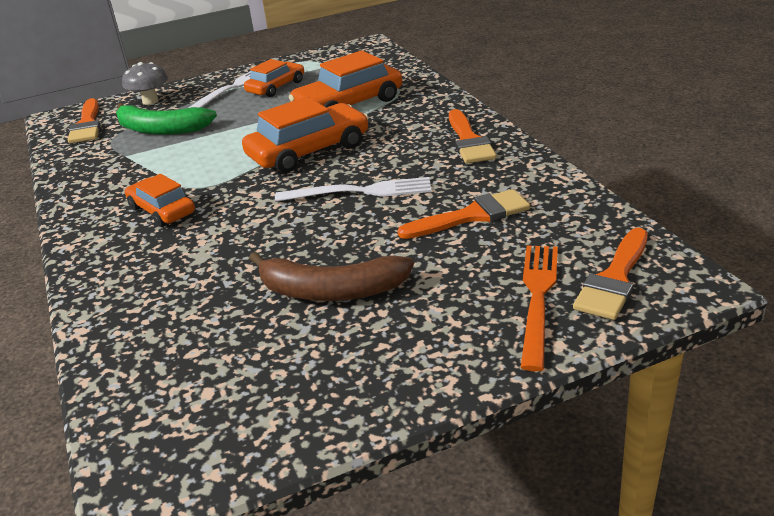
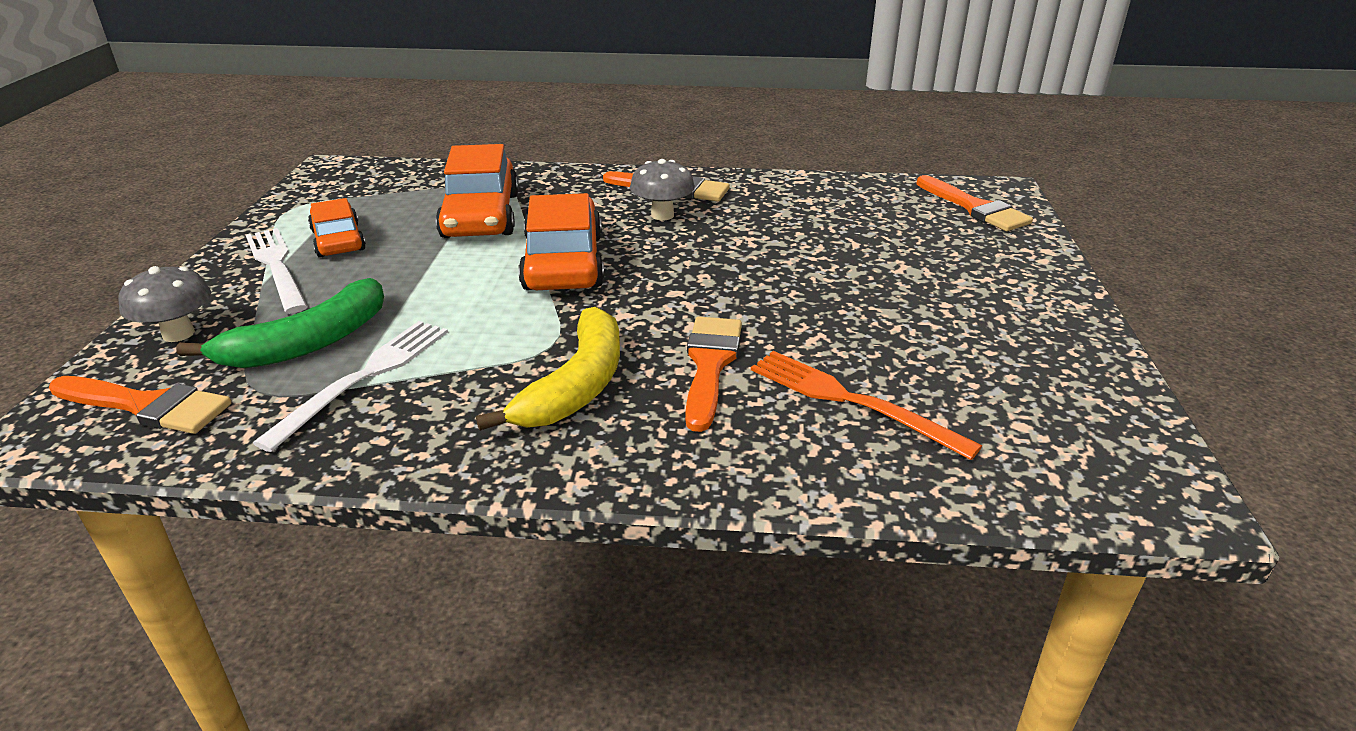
camera: 65 degrees left, 0 degrees up
(162, 210) = (576, 385): orange car -> yellow banana
(331, 290) = (887, 318): brown banana -> none
(359, 192) = (704, 260): white fork -> white fork (364, 378)
(416, 153) = (662, 215): none -> grey mushroom
(471, 216) = (820, 226): orange brush -> orange brush (710, 365)
(538, 298) = (979, 239): orange fork -> orange fork (852, 401)

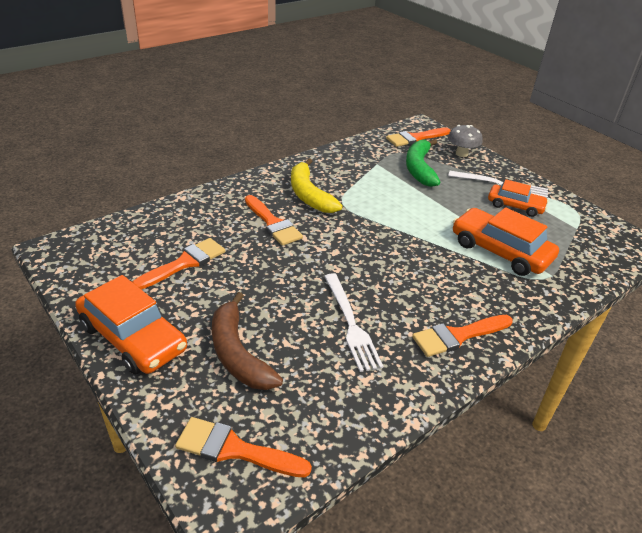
camera: 135 degrees right, 5 degrees up
(364, 378) = (378, 168): white fork -> white fork (350, 323)
(563, 262) = (408, 243): orange car -> orange car (133, 337)
(662, 215) = (422, 304): grey mushroom -> none
(852, 401) = (201, 233): orange fork -> none
(918, 366) = (184, 263): none -> orange brush
(920, 254) = (238, 353): none -> brown banana

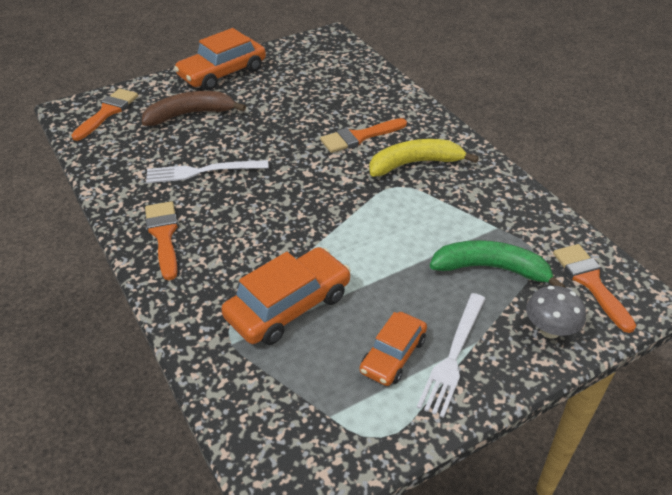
camera: 100 degrees right, 5 degrees up
(184, 263) = (303, 90): orange brush -> none

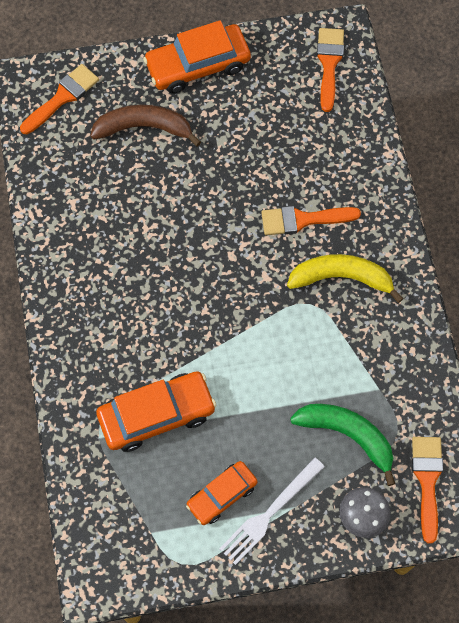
camera: 20 degrees right, 25 degrees up
(164, 235) = (75, 296): orange brush -> orange brush (329, 64)
(203, 171) = (133, 221): white fork -> none

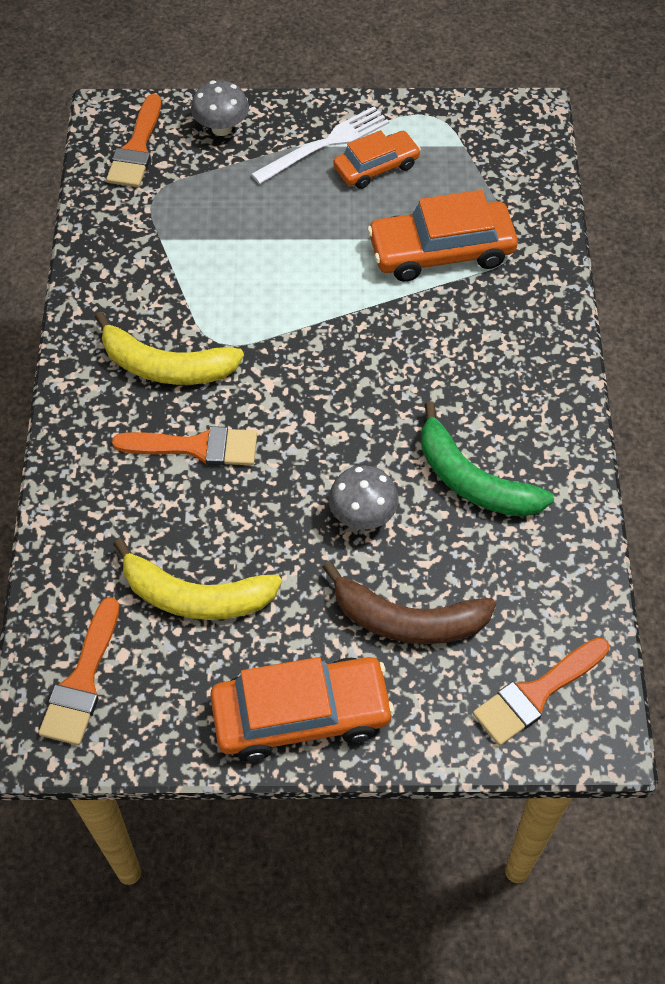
camera: 170 degrees left, 10 degrees down
(182, 190) = (362, 515): none -> grey mushroom
(276, 122) = (196, 596): none -> yellow banana
(347, 435) = (214, 201): green banana -> green banana (473, 480)

